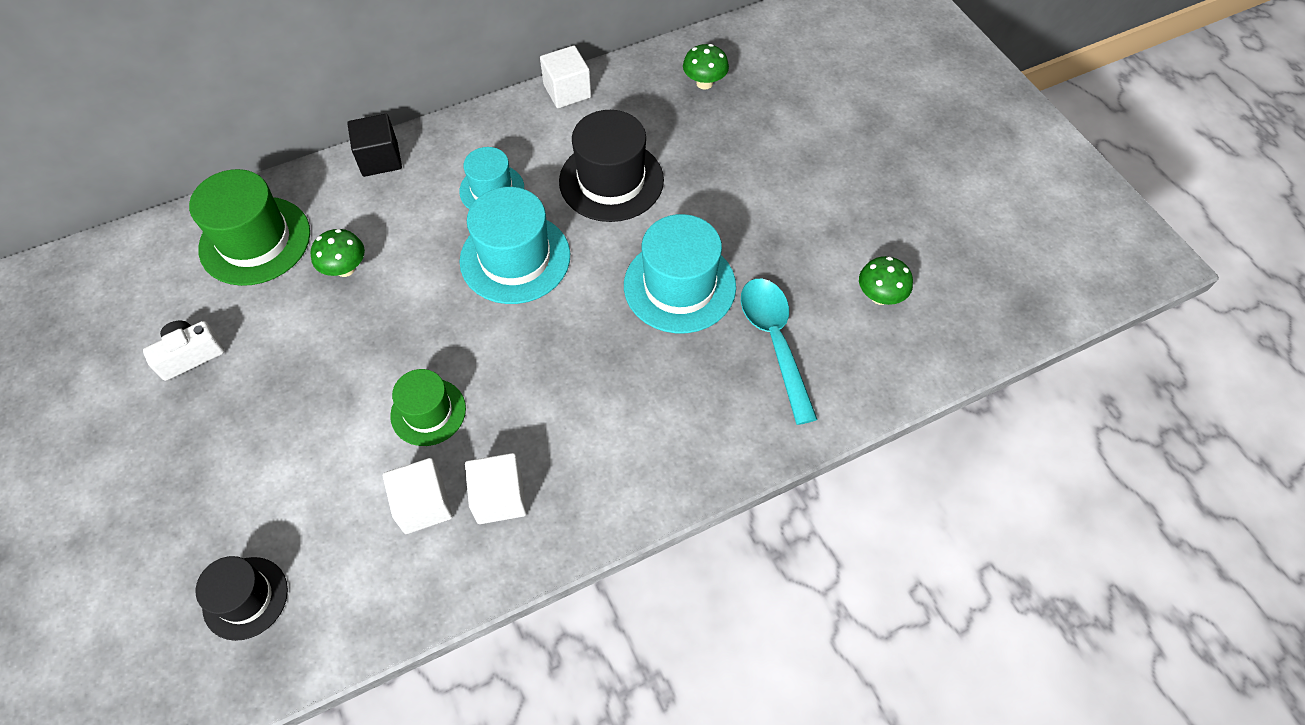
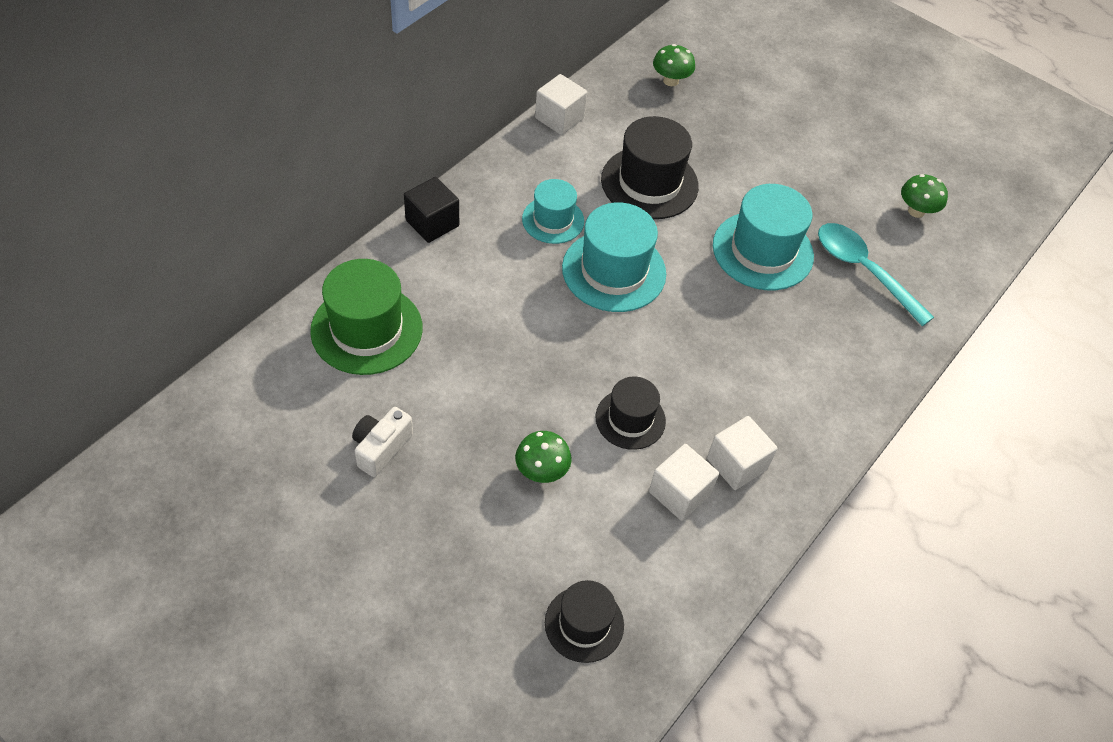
camera: 30 degrees left, 5 degrees down
(345, 269) = (470, 327): green mushroom -> green mushroom (541, 471)
(428, 412) = (630, 419): green hat -> black hat

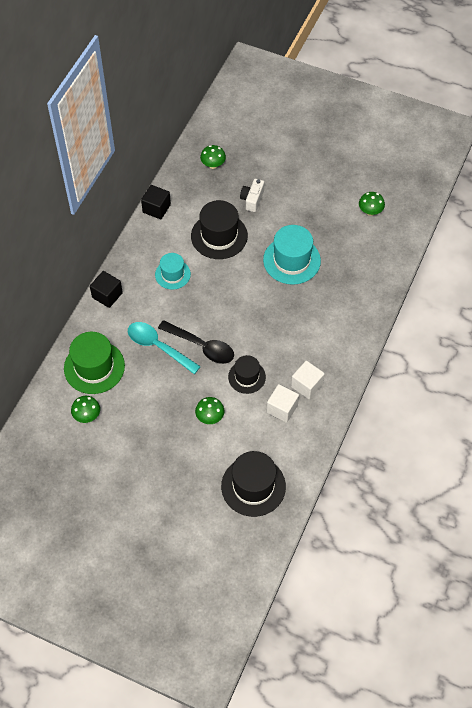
camera: 10 degrees left, 5 degrees up
(322, 407) = (87, 416): none -> green mushroom
(381, 448) = (125, 428): white camera -> white camera (252, 199)
(559, 118) = (156, 208): white cube -> black cube
(566, 346) = (202, 346): none -> black spoon
(584, 624) = (253, 486): black hat -> black hat, size x1.63
(614, 271) = (214, 295): turquoise hat -> none
(863, 270) = (348, 257): turquoise spoon -> turquoise spoon (158, 346)

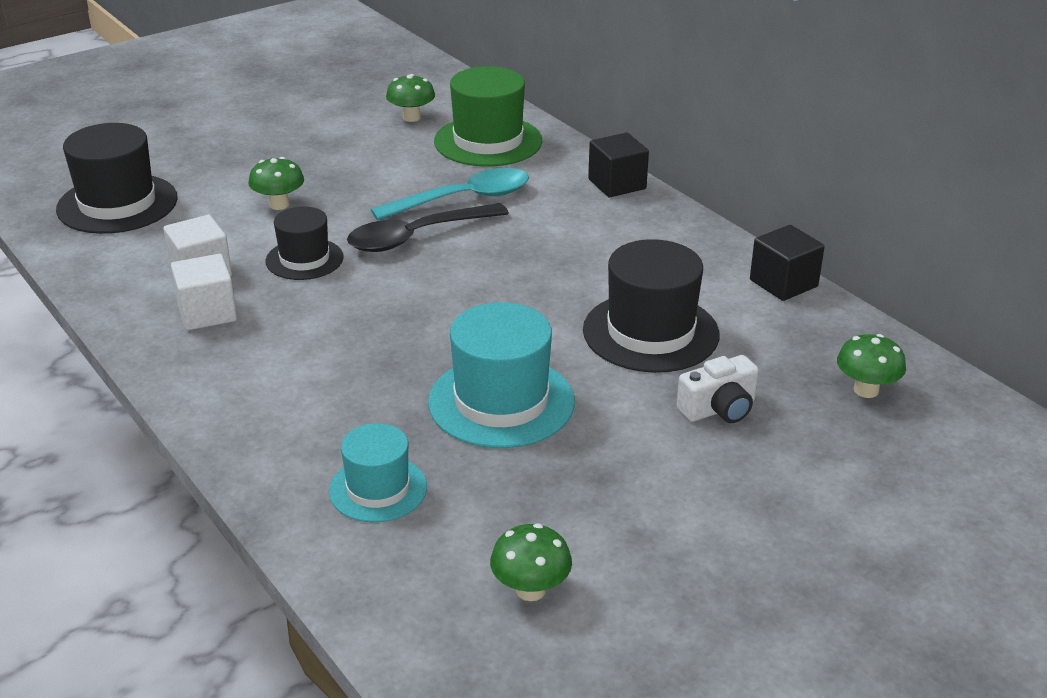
camera: 120 degrees right, 25 degrees down
(172, 274) = (602, 254): turquoise hat -> turquoise hat (378, 489)
(252, 199) = (719, 409): white camera -> white camera turned 105 degrees clockwise

